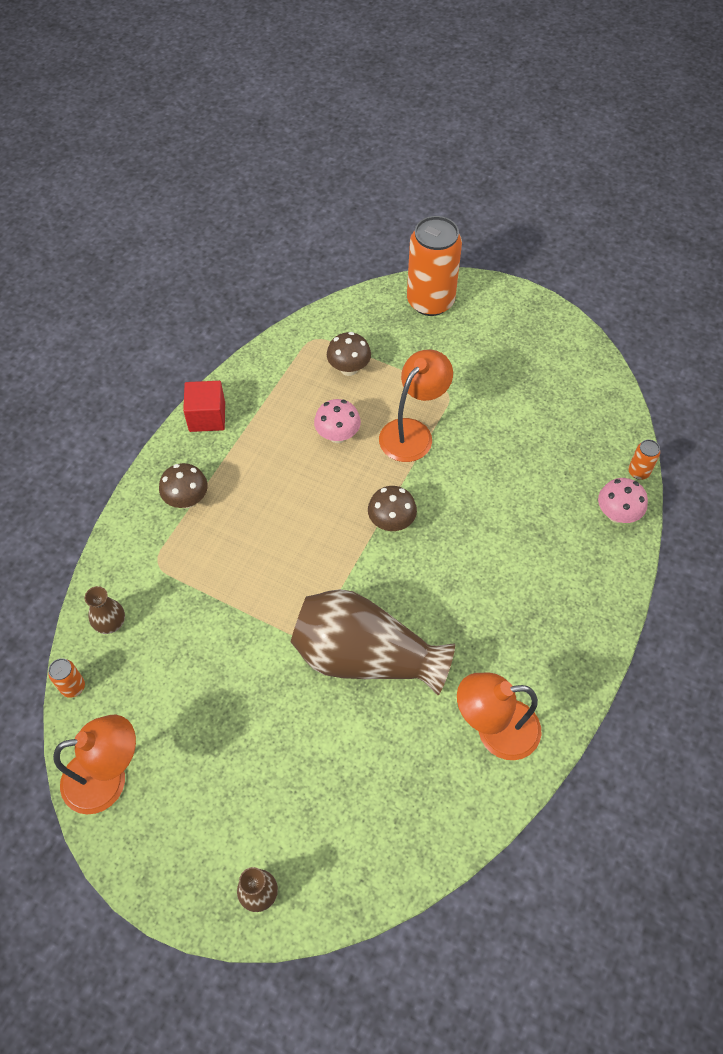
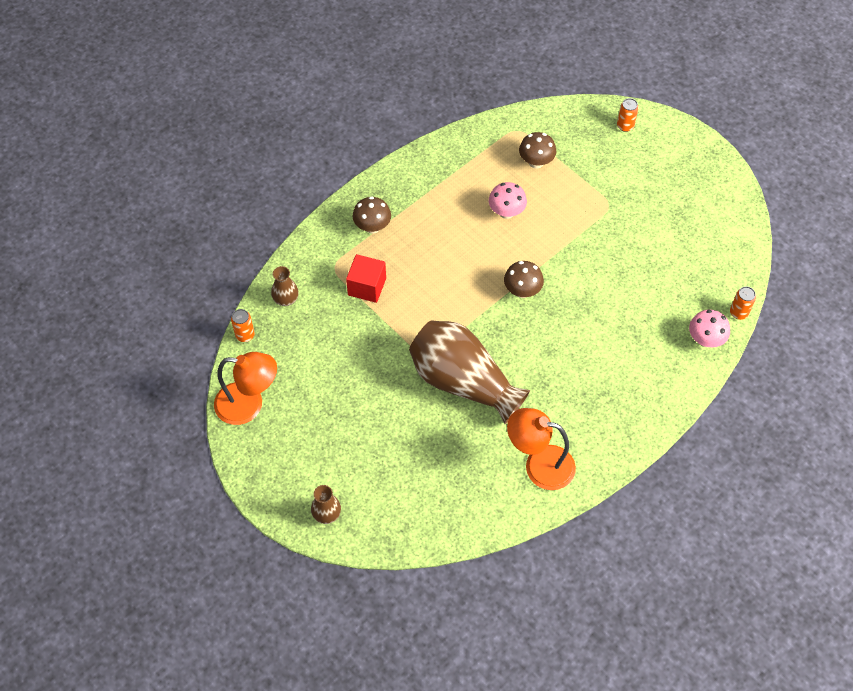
camera: 20 degrees right, 0 degrees up
(207, 417) = (410, 168): red cube -> red cube (367, 287)
(412, 432) = (567, 227): orange lamp -> none
(430, 301) = (625, 126): orange can -> orange can, size x0.42

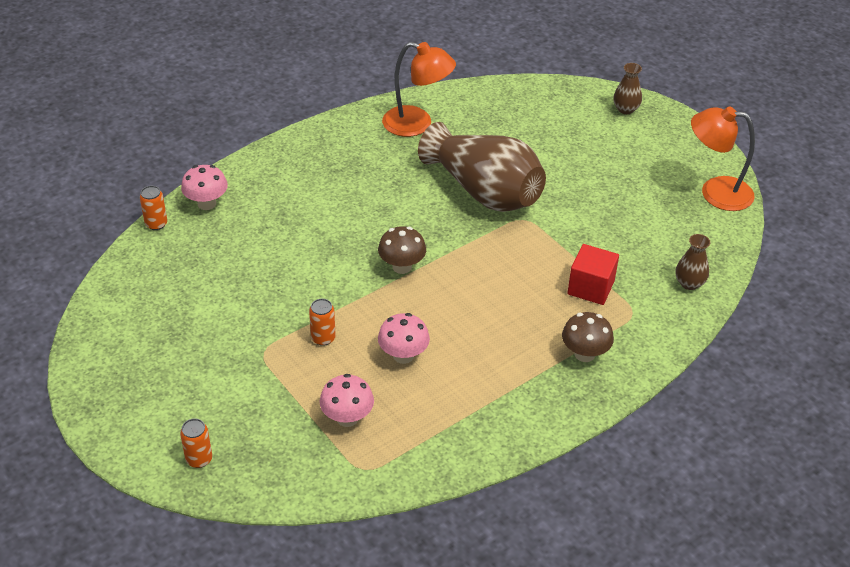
camera: 175 degrees left, 15 degrees down
(245, 335) = (732, 253): orange can -> orange can (323, 338)
(536, 162) = (347, 418): brown mushroom -> pink mushroom

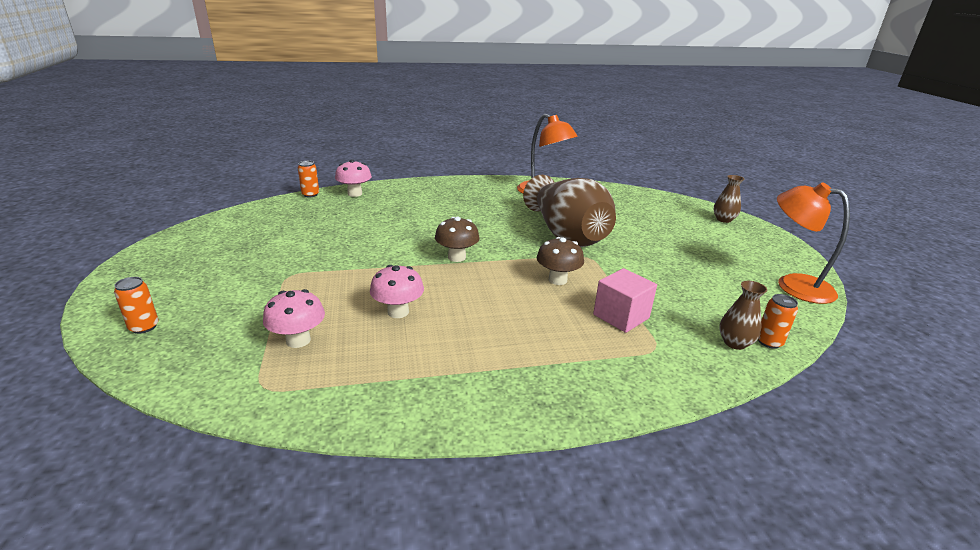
camera: 25 degrees right, 15 degrees down
(323, 338) = (345, 281): orange can -> orange can (769, 342)
(584, 354) = (578, 366): brown mushroom -> brown mushroom (557, 280)
(591, 287) = (621, 316): red cube -> pink cube

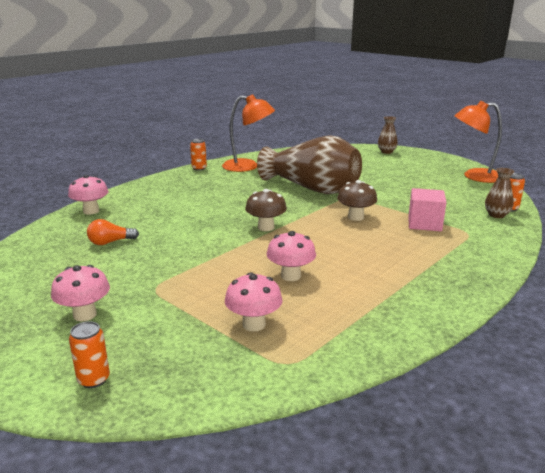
camera: 35 degrees left, 5 degrees down
(217, 276) = (85, 315): none -> pink mushroom
(310, 194) = (46, 224): orange can -> orange can (199, 168)
(324, 225) = (110, 242): none -> orange light bulb

